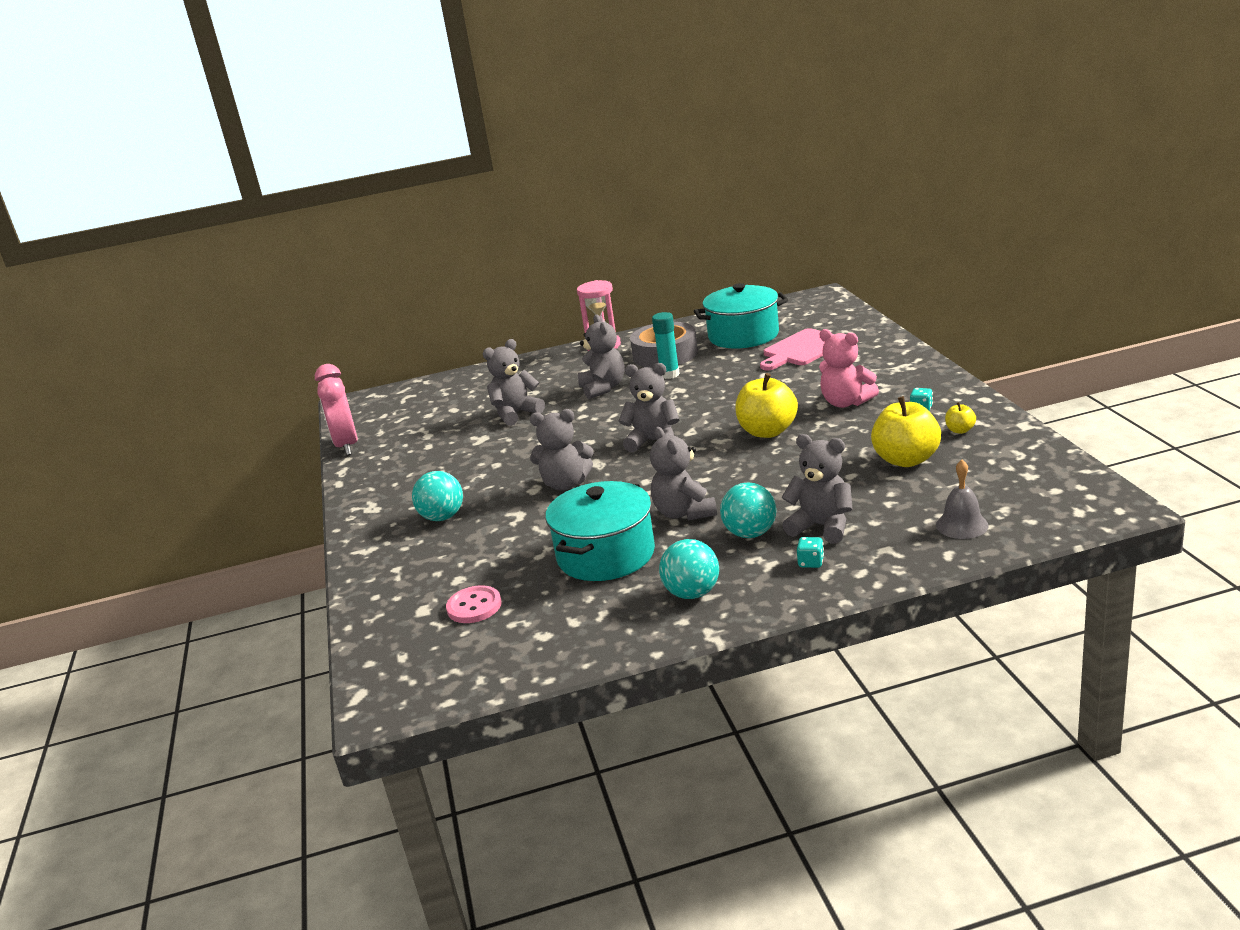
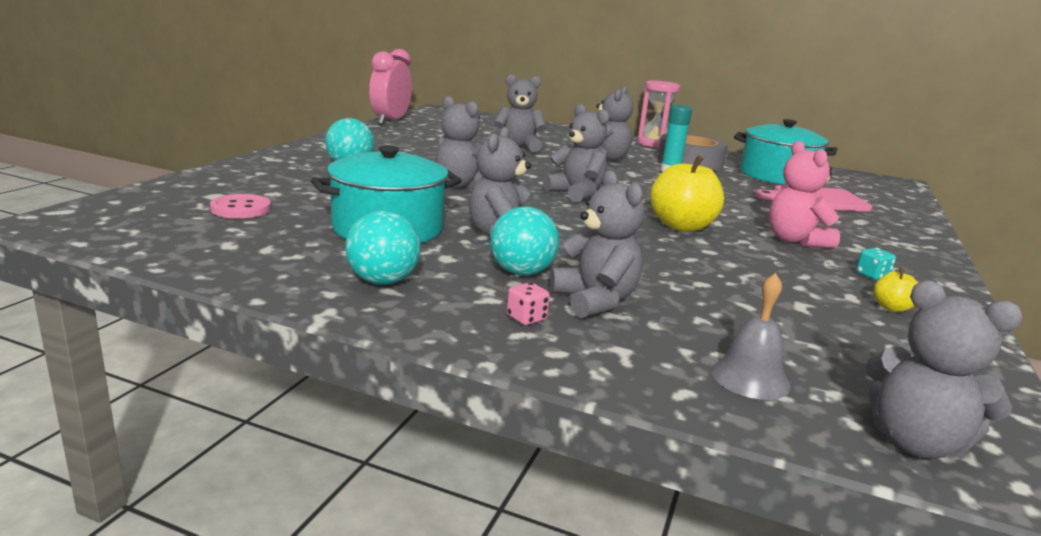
camera: 30 degrees right, 5 degrees down
(811, 562) = (526, 318): turquoise dice -> pink dice
(906, 460) = (784, 300): yellow apple -> none
(1064, 515) = (915, 443): none -> grey teddy bear

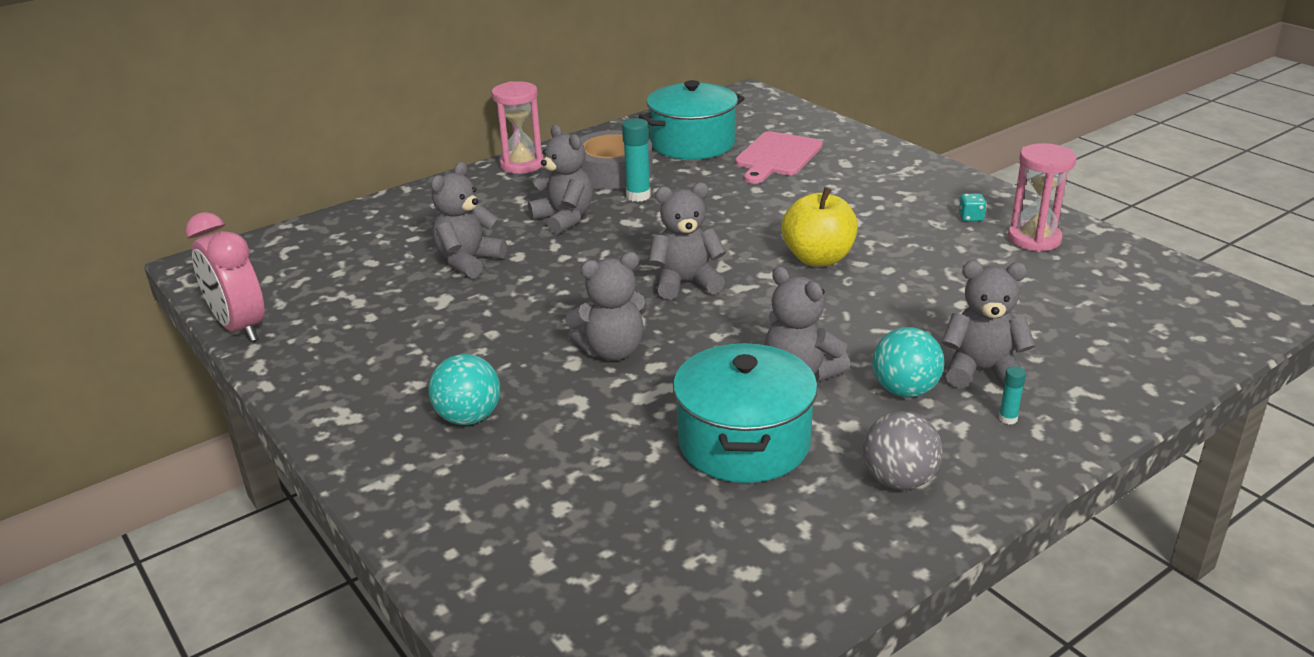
camera: 55 degrees left, 10 degrees up
(241, 209) = (616, 545): pink button -> none
(383, 281) = (899, 480): turquoise ball -> grey ball
(526, 318) = (1008, 419): pink dice -> turquoise glue stick
(750, 378) = (1133, 351): grey bell -> none
(795, 240) = (880, 216): pink teddy bear -> none
(891, 308) = (1034, 239): yellow apple -> pink hourglass
(915, 443) = (1226, 326): grey teddy bear -> none

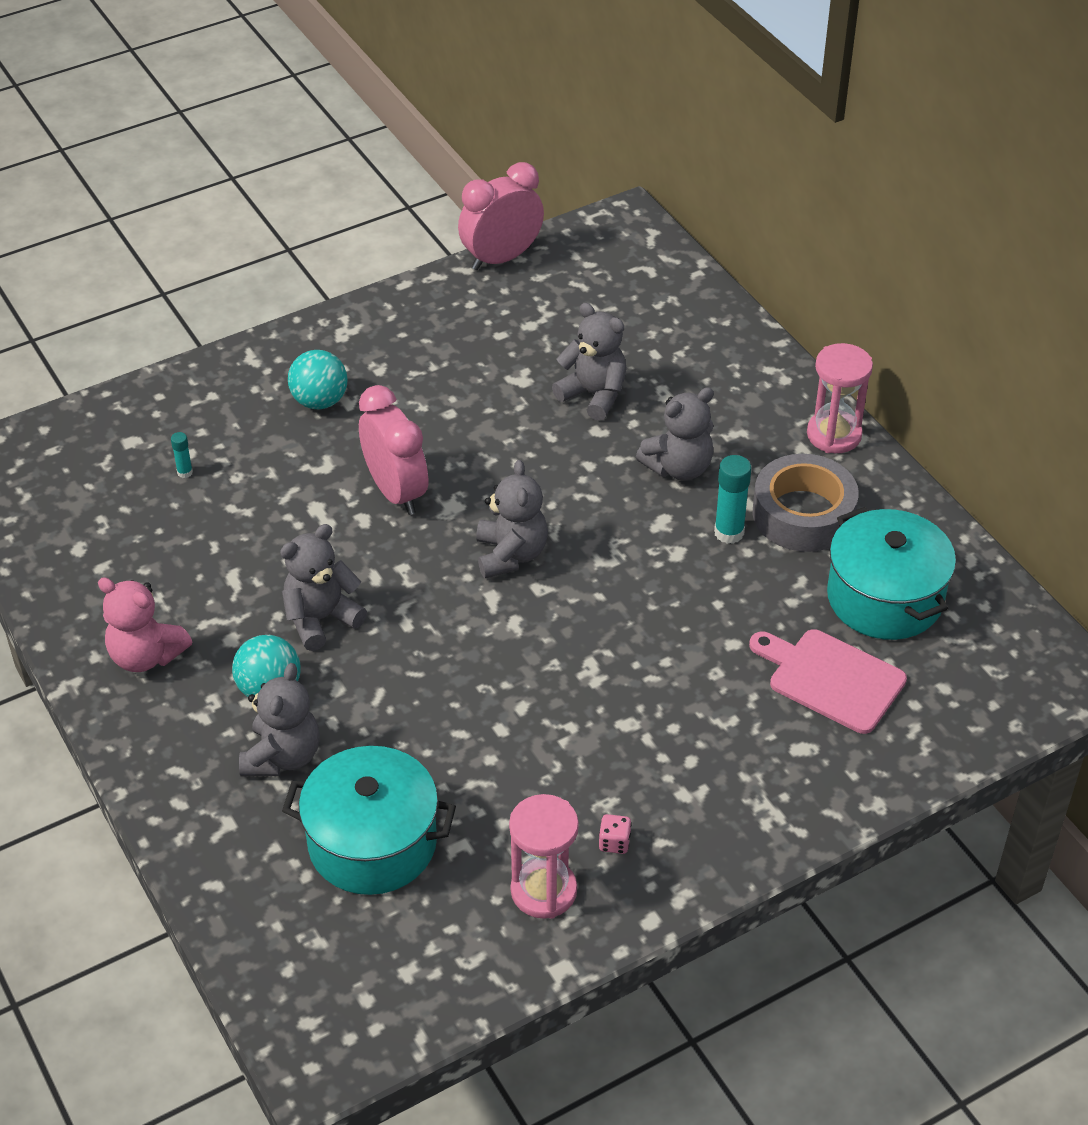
camera: 95 degrees right, 15 degrees up
(612, 351) = (396, 492): grey teddy bear -> pink clock
(744, 442) = (229, 565): turquoise pot -> turquoise pot (372, 843)
(818, 258) = (540, 672): yellow apple -> none
(899, 480) = (146, 656): grey ball -> pink teddy bear
(971, 217) = (614, 842): turquoise dice -> pink dice
(1008, 419) = (202, 754): turquoise glue stick -> turquoise glue stick (185, 472)

